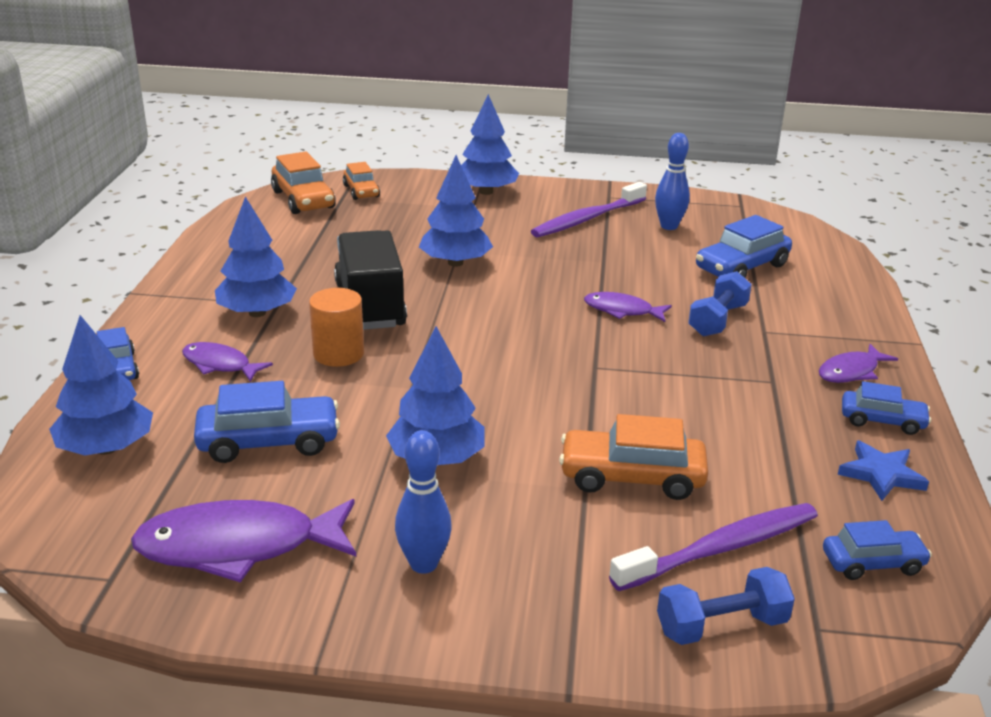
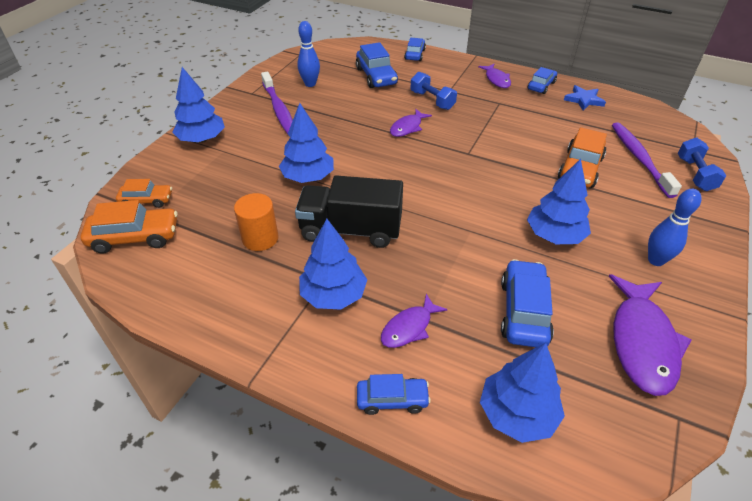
camera: 70 degrees left, 15 degrees up
(338, 354) = (415, 258): orange cylinder -> orange cylinder (260, 238)
(872, 563) = (648, 123): blue car -> blue car (415, 54)

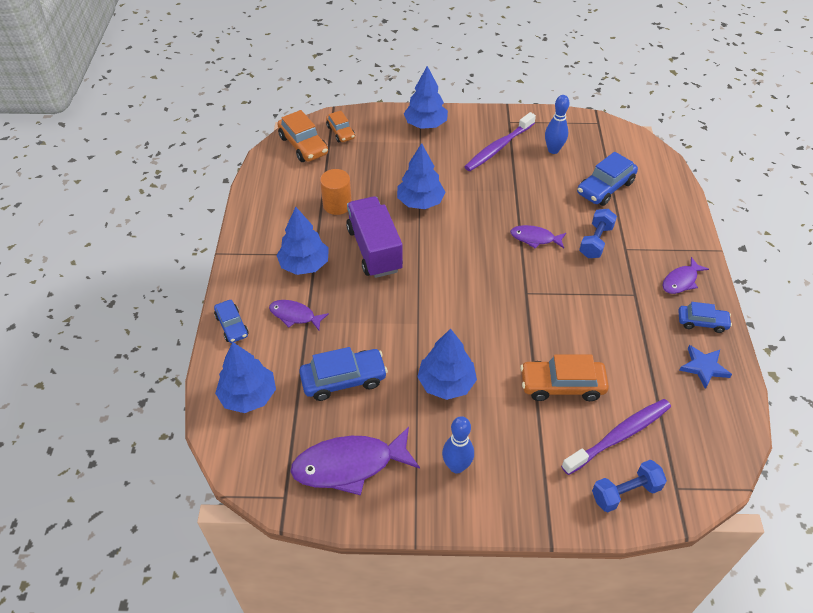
camera: 65 degrees right, 5 degrees up
(351, 230) = (374, 250): black truck -> purple truck
(415, 54) = (674, 201): blue car -> none

